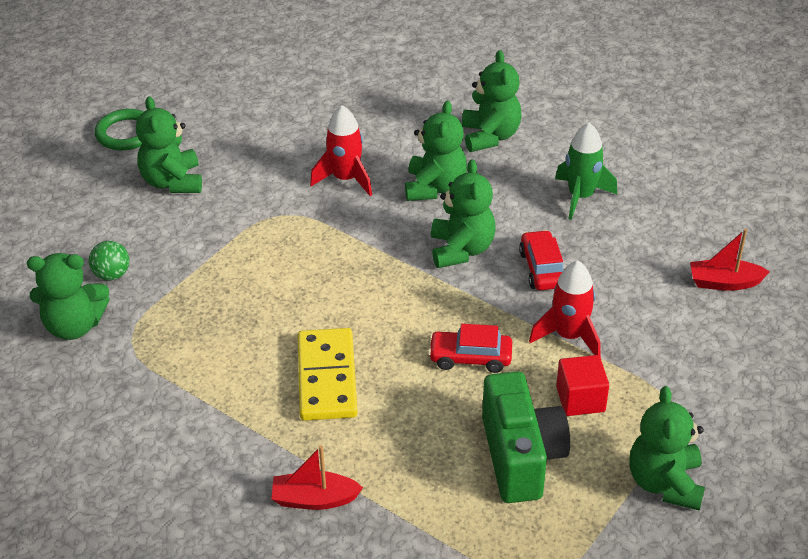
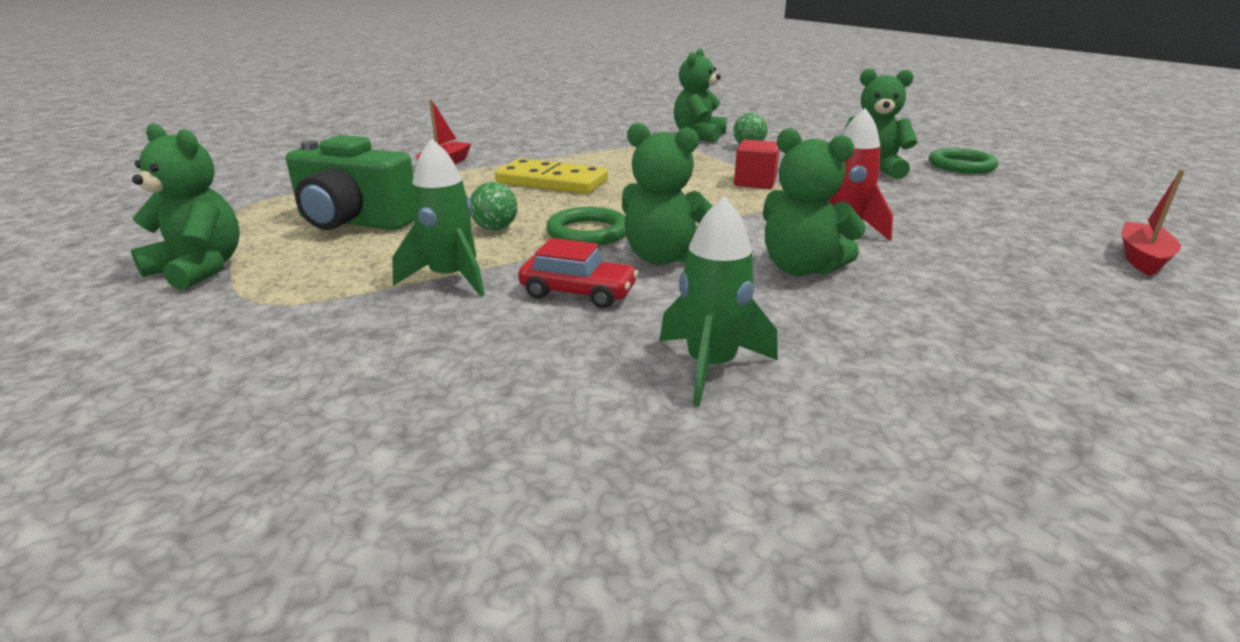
camera: 115 degrees right, 15 degrees down
(441, 302) = (588, 232): none -> green ring
(470, 358) = (495, 228): red car -> green ball
(490, 136) = (924, 333): green teddy bear -> none
(569, 336) = (450, 278): red rocket -> green rocket
(580, 399) = (362, 260): red cube -> red cube (755, 182)
(724, 282) = (361, 433): red boat -> red boat (1142, 258)

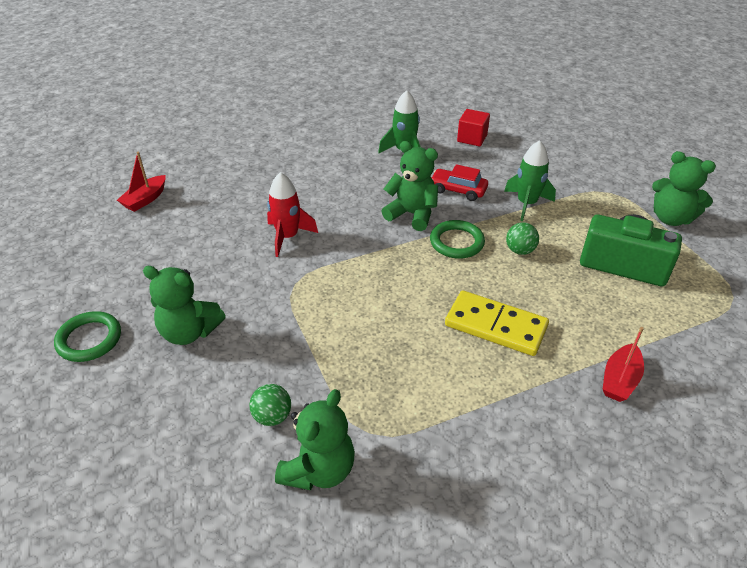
camera: 175 degrees left, 15 degrees up
(755, 182) = (312, 313): red cube -> red cube (472, 138)
(801, 268) = (338, 201): green teddy bear -> none

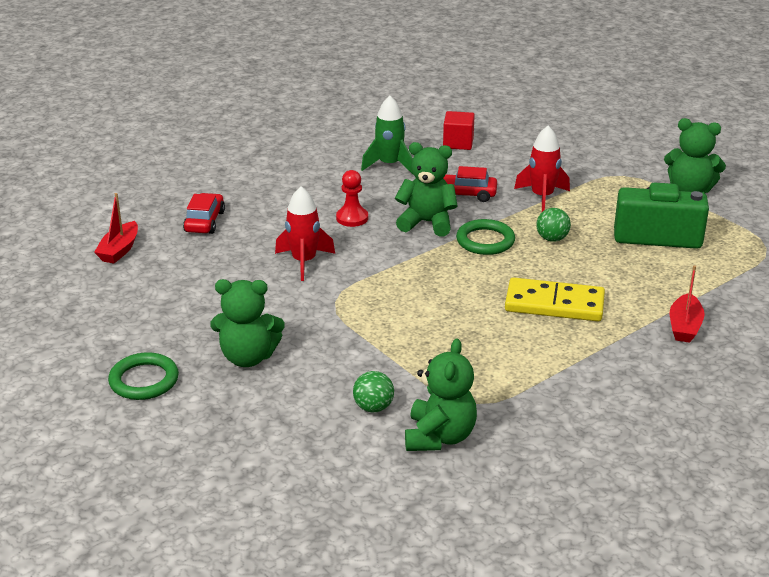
camera: 15 degrees left, 10 degrees down
(226, 183) = (205, 222): none -> red car
(349, 199) = (352, 218): none -> red pawn
(526, 204) = (542, 197): green rocket -> red rocket

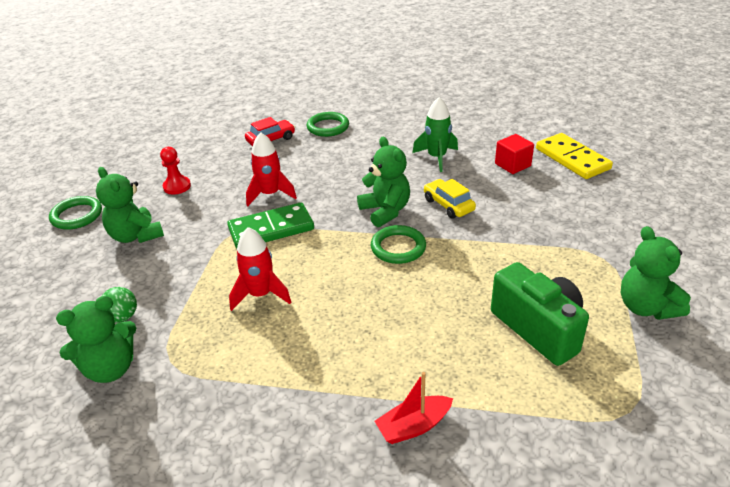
camera: 50 degrees right, 5 degrees up
(119, 250) = (205, 134): red boat -> none
(239, 185) = (328, 127): none -> green ring
(352, 218) = (348, 181): red pawn -> red pawn (177, 186)
(361, 284) = (271, 229): none -> green domino
(465, 194) = (448, 205): red car -> yellow car
(542, 197) = (501, 238): red rocket -> red rocket (260, 295)
(552, 239) = (448, 276): green ball -> none
(554, 304) = (353, 329): yellow domino -> yellow domino (572, 159)

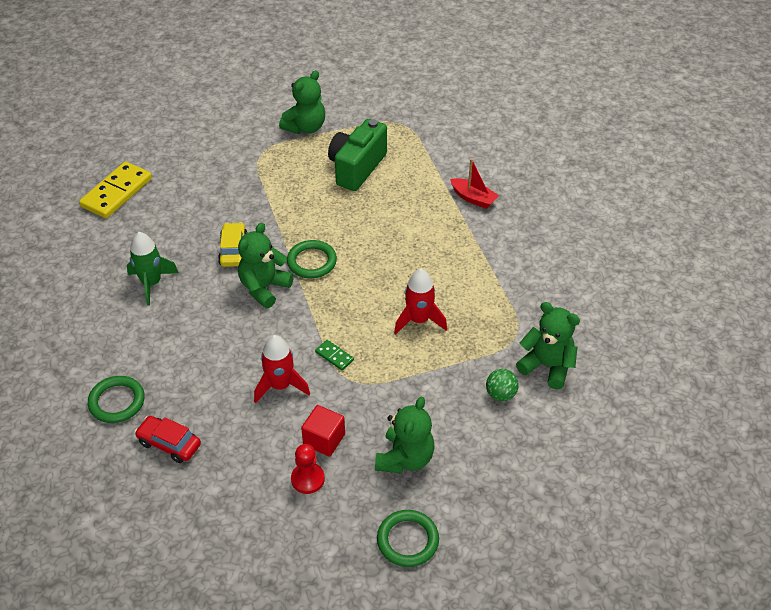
camera: 120 degrees left, 10 degrees up
(271, 229) = (334, 356): green domino -> green domino, size x0.45
(448, 205) = (233, 250): yellow car -> yellow car turned 150 degrees clockwise
(512, 165) = (144, 227): red cube -> red cube (324, 439)

